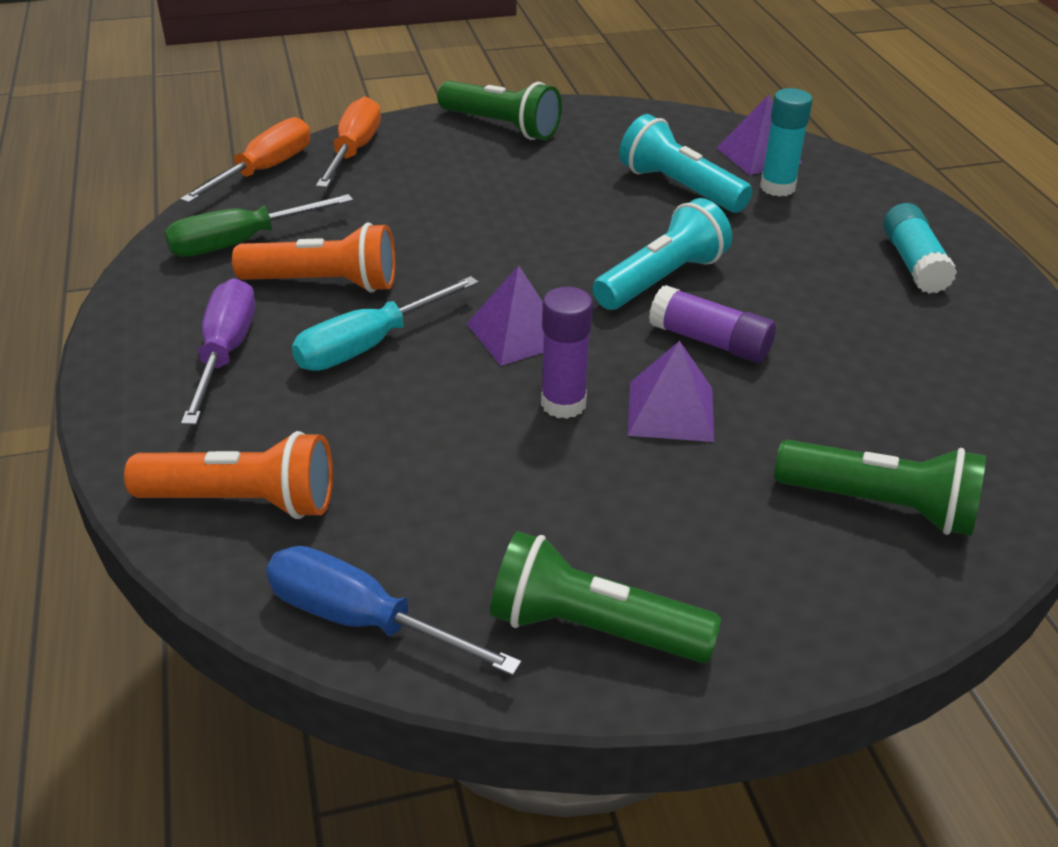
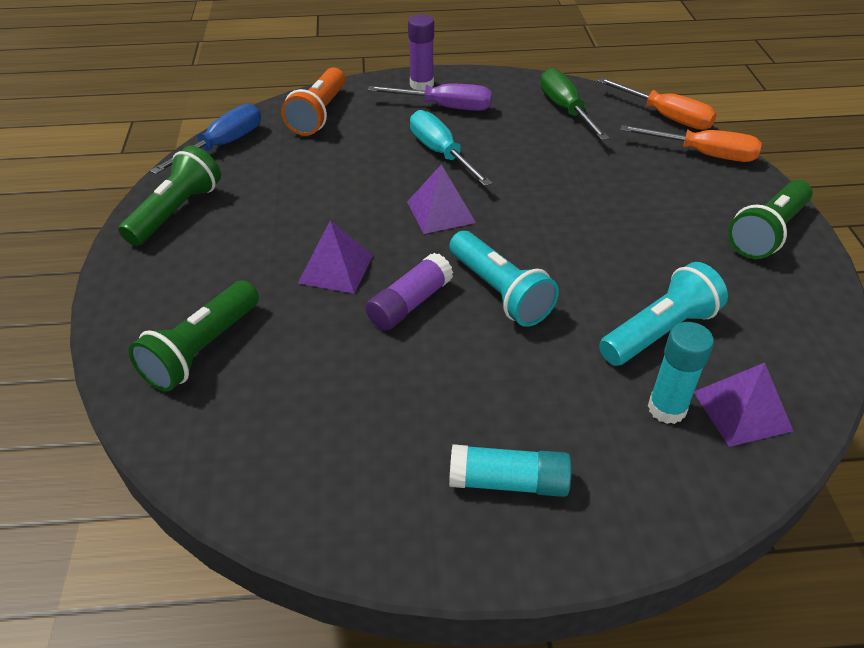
camera: 100 degrees right, 5 degrees up
(325, 283) = (513, 139): orange flashlight -> none
(563, 404) = (359, 223): purple glue stick -> purple glue stick (421, 85)

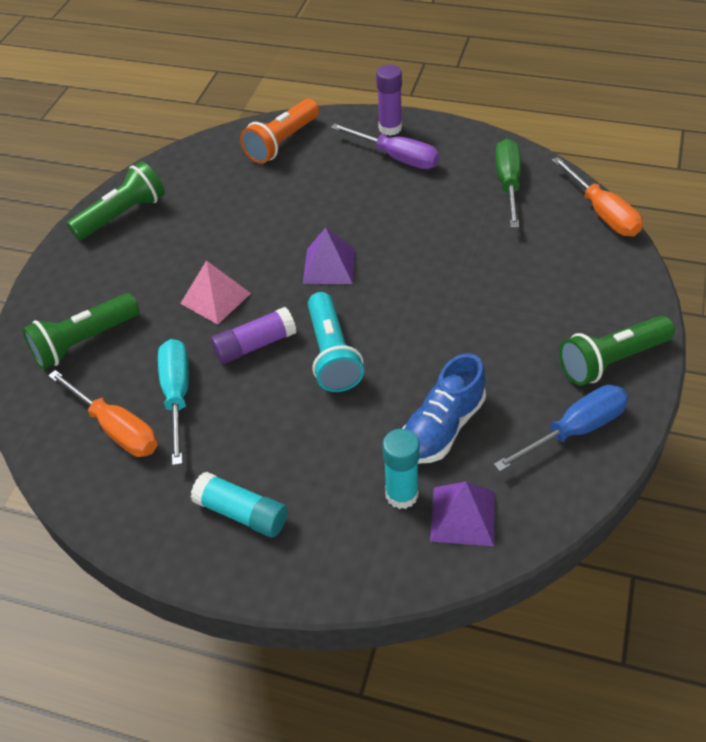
camera: 25 degrees right, 5 degrees up
(223, 145) = (188, 158): blue screwdriver -> blue screwdriver (575, 430)
(336, 269) = (215, 298): purple pyramid -> pink pyramid
(441, 153) = (364, 206): turquoise screwdriver -> turquoise screwdriver (177, 395)
(659, 331) = (442, 427): turquoise flashlight -> blue shoe
(703, 154) = (610, 263): orange screwdriver -> orange screwdriver (116, 428)

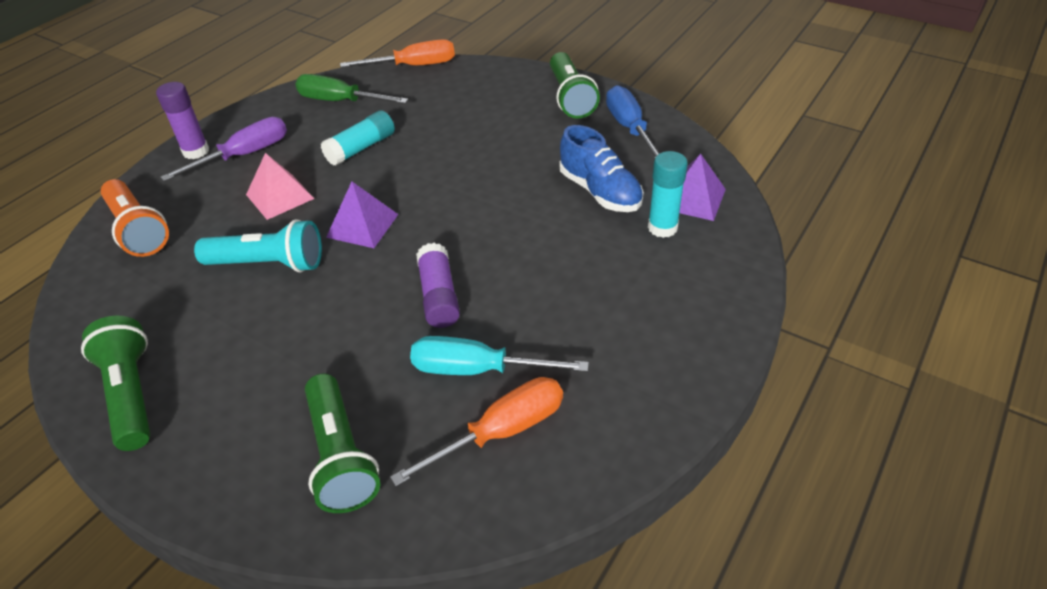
camera: 75 degrees left, 5 degrees down
(215, 298) = (349, 319): pink pyramid -> pink pyramid (280, 196)
(242, 513) = (652, 335): turquoise glue stick -> turquoise glue stick (361, 148)
(332, 355) = (483, 243): turquoise flashlight -> turquoise flashlight (269, 264)

